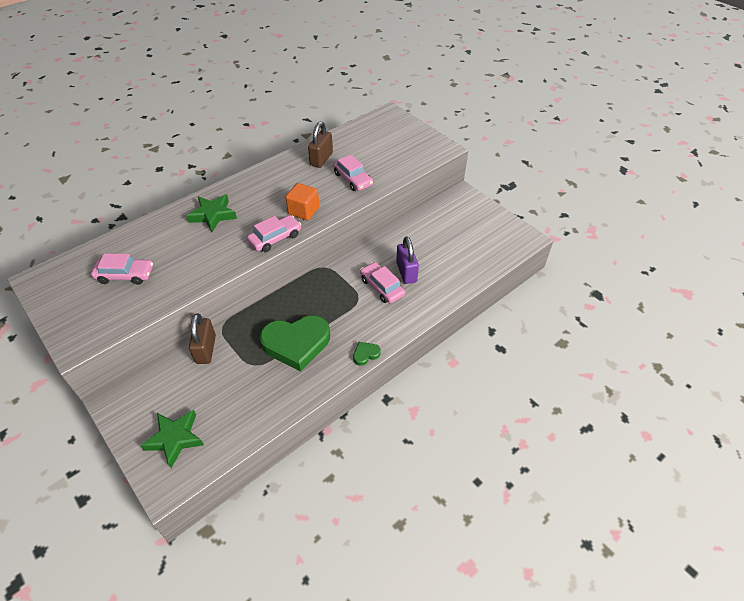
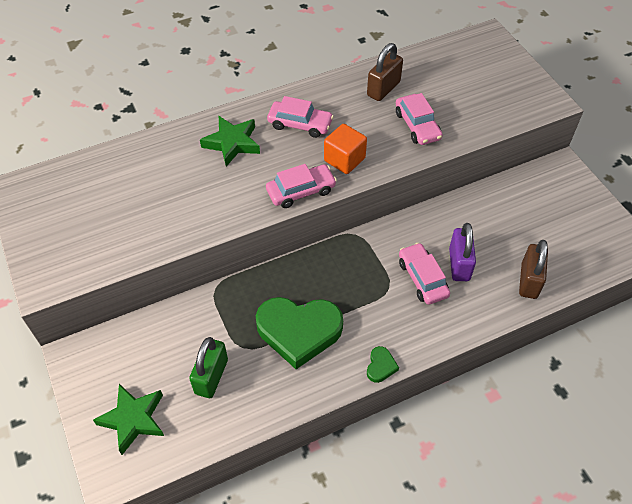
camera: 15 degrees right, 5 degrees up
(125, 275) = (114, 204): pink car -> pink car (300, 124)
(206, 349) = (190, 314): brown padlock -> brown padlock (529, 281)
(233, 392) = (211, 376): none -> green padlock
(365, 354) = (380, 366): green heart -> green heart turned 120 degrees clockwise

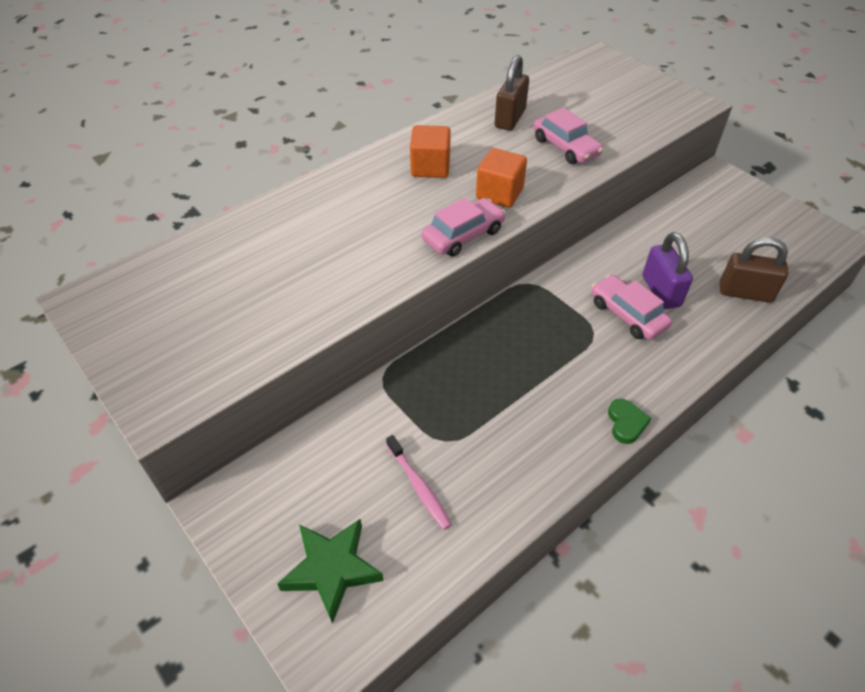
camera: 15 degrees left, 5 degrees down
(211, 376) = (419, 486): green padlock -> pink toothbrush
(232, 143) = (357, 200): green star -> none
(299, 331) = (508, 405): green heart -> none
(300, 124) = (430, 167): pink car -> orange cube
(529, 281) = (745, 293): brown padlock -> brown padlock turned 75 degrees counterclockwise

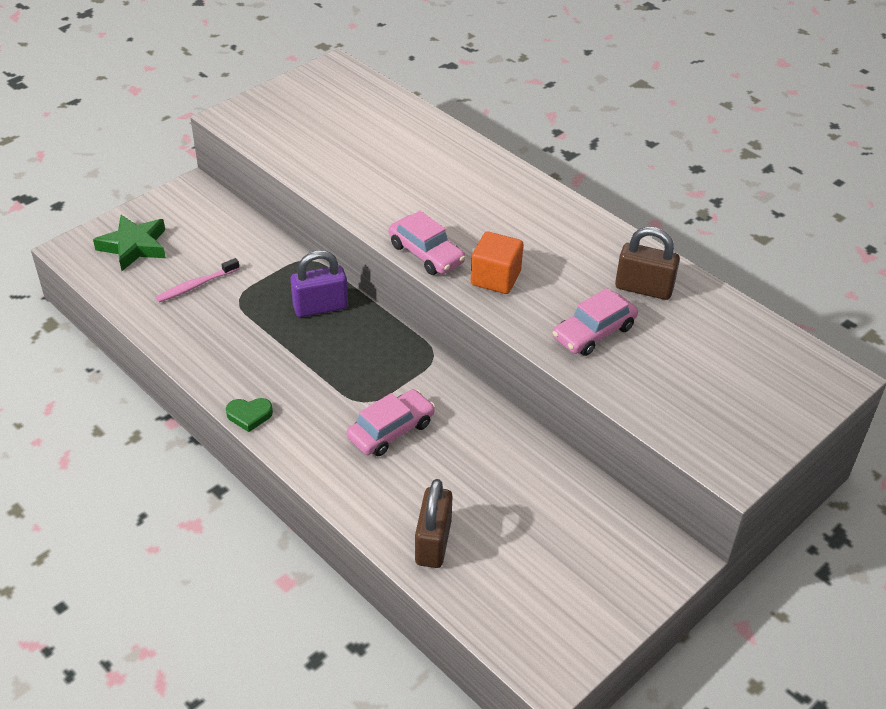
camera: 85 degrees right, 5 degrees down
(430, 167) = (533, 229): orange cube -> none
(661, 291) = (429, 463): purple padlock -> purple padlock (320, 307)

